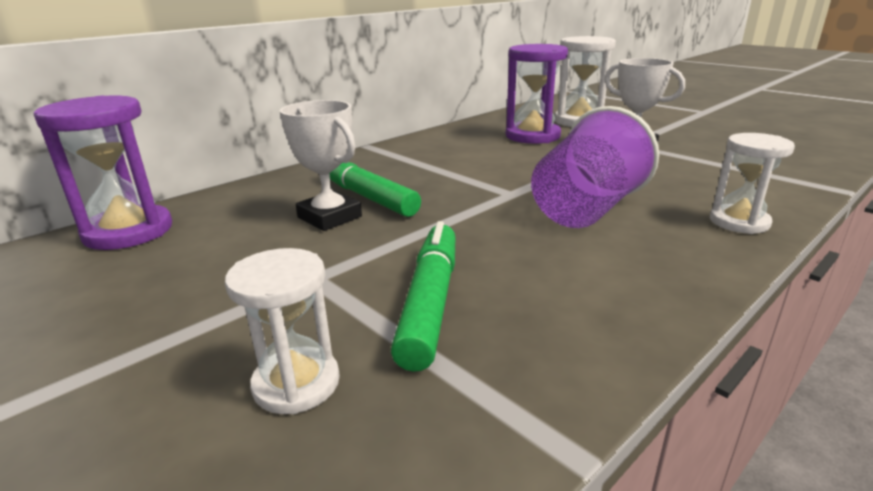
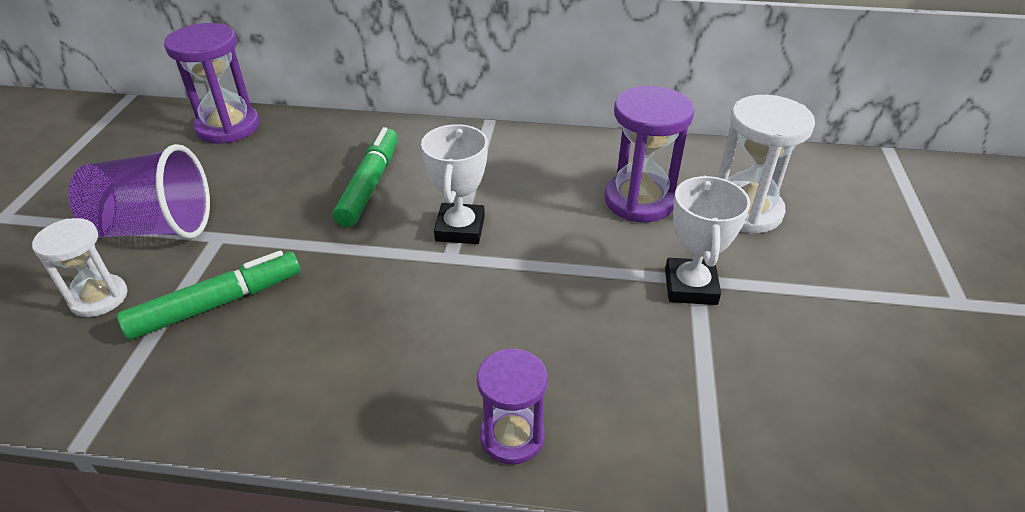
camera: 50 degrees right, 15 degrees up
(330, 217) = (315, 190): white trophy -> white trophy (460, 229)
(586, 210) = (449, 319): purple cup -> purple cup (155, 228)
(739, 222) = (512, 436): white hourglass -> purple hourglass

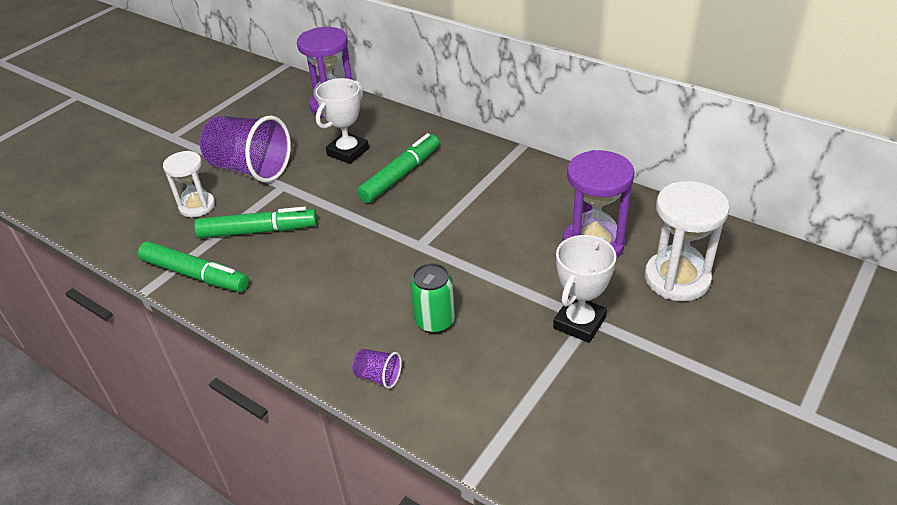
camera: 30 degrees right, 0 degrees up
(153, 393) = (195, 275): none -> green marker
(460, 229) = (441, 226): white trophy -> white trophy (348, 152)
(512, 436) = (378, 376): purple hourglass -> purple cup
(532, 340) = (435, 321): none -> green can

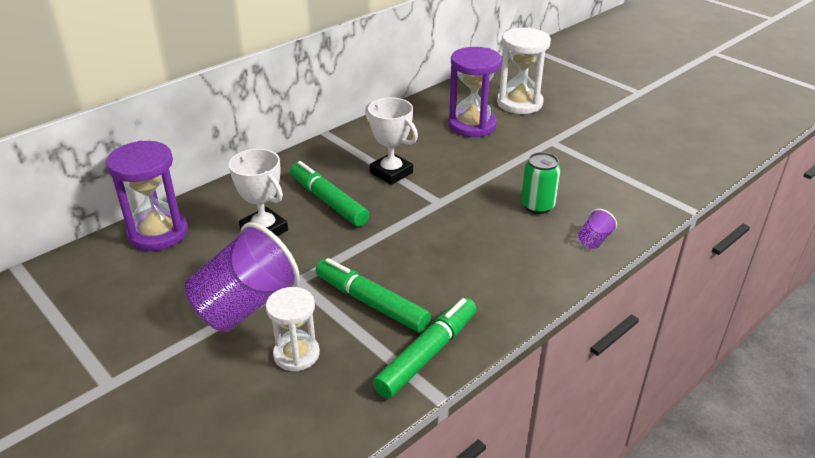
camera: 80 degrees left, 5 degrees down
(258, 231) = (371, 303): green marker -> green marker turned 60 degrees counterclockwise
(579, 323) = (553, 145): white trophy -> white trophy (391, 173)

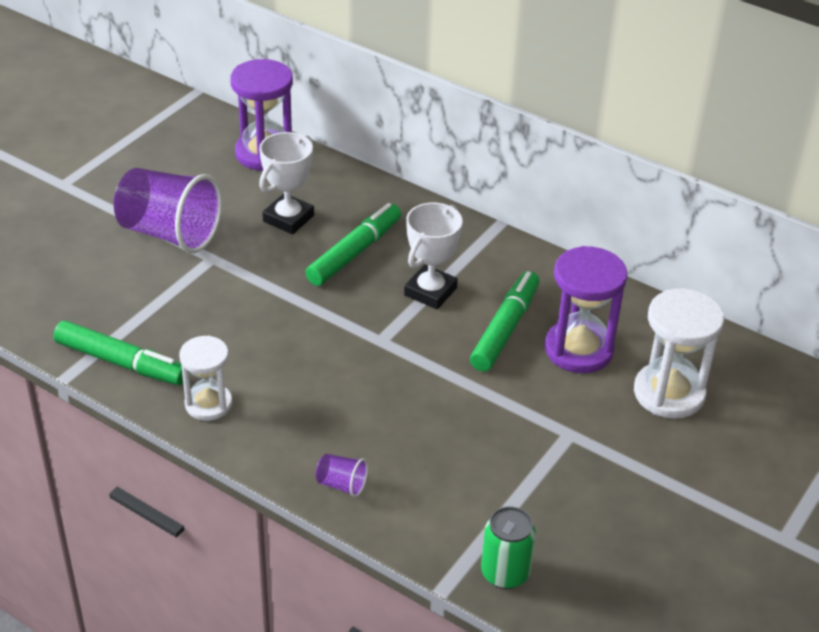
camera: 75 degrees right, 5 degrees up
(296, 354) = (110, 278): white hourglass -> white hourglass (208, 404)
(371, 303) = (189, 313): green marker -> green marker (505, 329)
(537, 206) = (401, 428): green can -> green can (505, 573)

